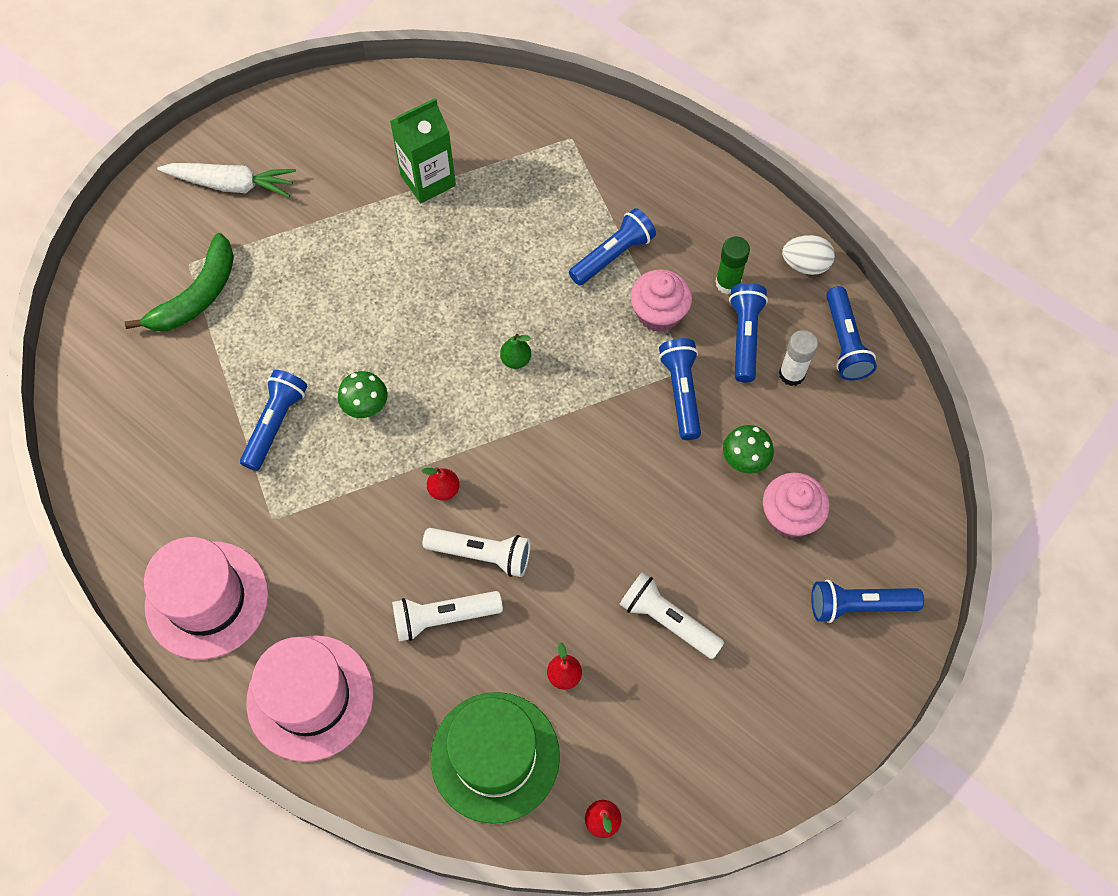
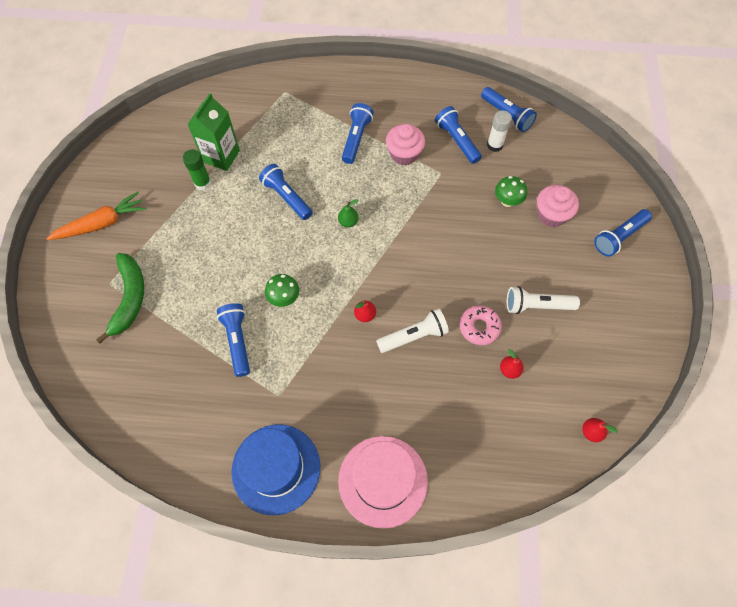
camera: 35 degrees left, 0 degrees up
(207, 599) = (276, 468): pink hat -> blue hat
(232, 185) = (102, 223): white carrot -> orange carrot
(444, 617) = (421, 384): white flashlight -> none
(495, 756) = (509, 439): green hat -> none
(570, 598) = (479, 327): none -> pink donut
(681, 393) = (448, 187): blue flashlight -> blue flashlight (287, 197)
(728, 283) = (426, 119): green glue stick -> green glue stick (202, 183)
(805, 265) = (457, 89): white egg -> none

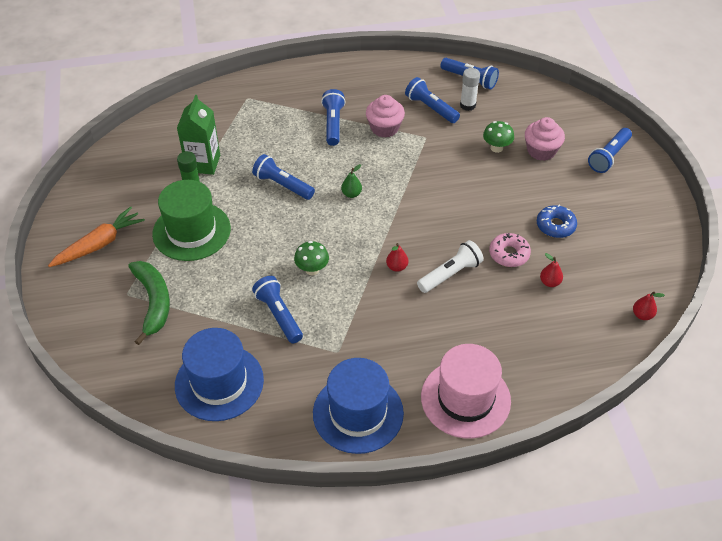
camera: 15 degrees left, 15 degrees down
(160, 400) = (219, 382): none -> blue hat
(187, 229) = (191, 231): none -> green hat
(537, 306) = (555, 226): white flashlight -> blue donut

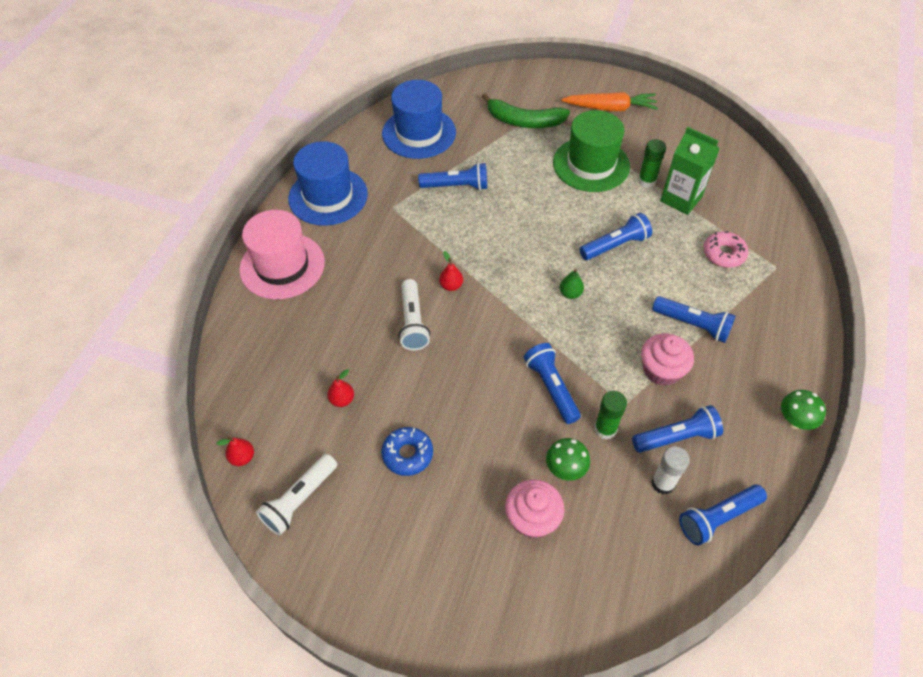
camera: 120 degrees right, 5 degrees up
(99, 244) = (610, 108): orange carrot -> orange carrot turned 75 degrees counterclockwise
(312, 269) = (491, 225): green mushroom -> green mushroom (794, 421)
(452, 140) = (605, 429): none -> green glue stick
(509, 254) = (401, 385): pink donut -> pink donut (723, 254)
(609, 156) = (475, 598): blue flashlight -> blue flashlight (551, 388)
(637, 265) = (299, 500): none -> white flashlight

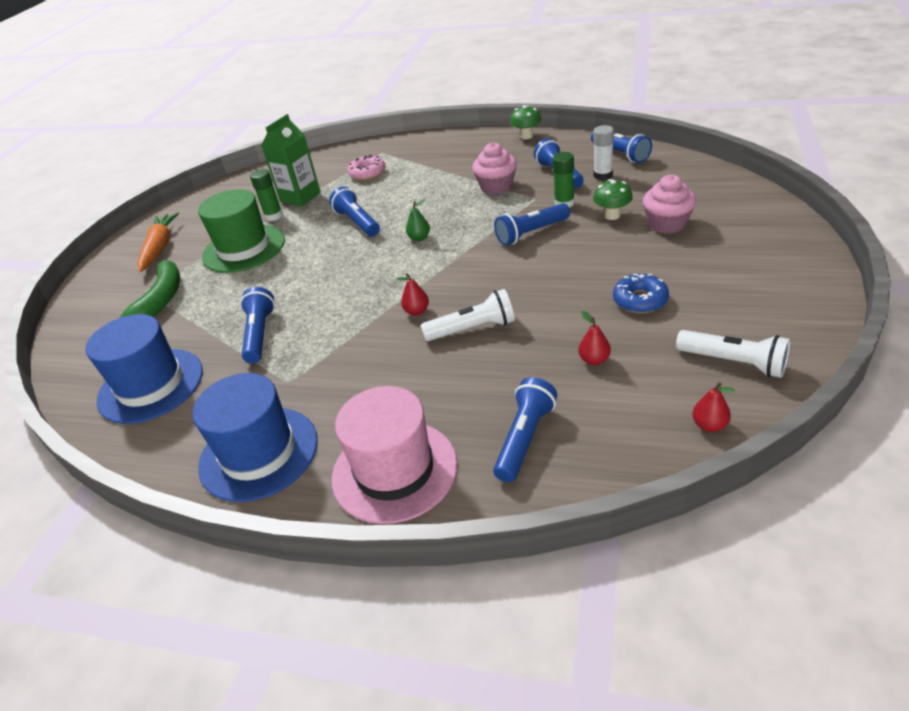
camera: 90 degrees left, 15 degrees down
(692, 325) = (446, 179): blue flashlight -> blue flashlight (525, 438)

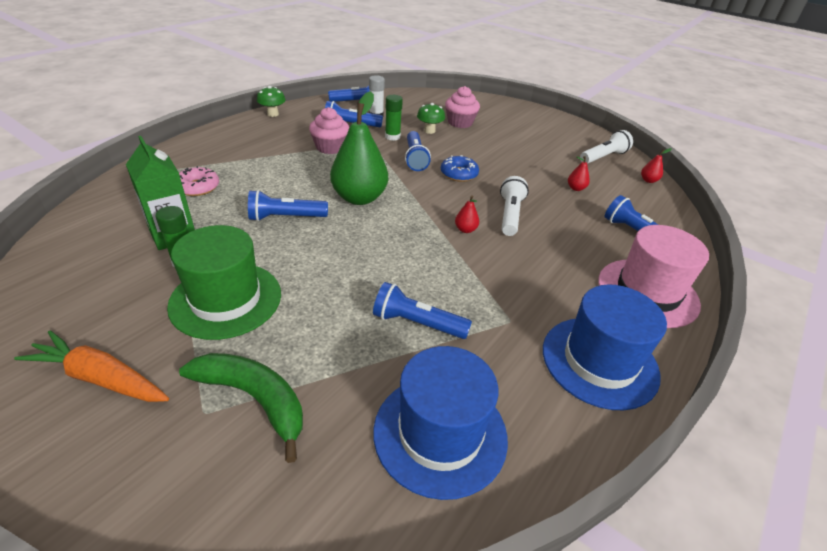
camera: 75 degrees left, 0 degrees up
(419, 238) = (359, 198): green pear -> green pear, size x2.49
(640, 300) = (529, 157): blue donut -> blue donut (459, 174)

